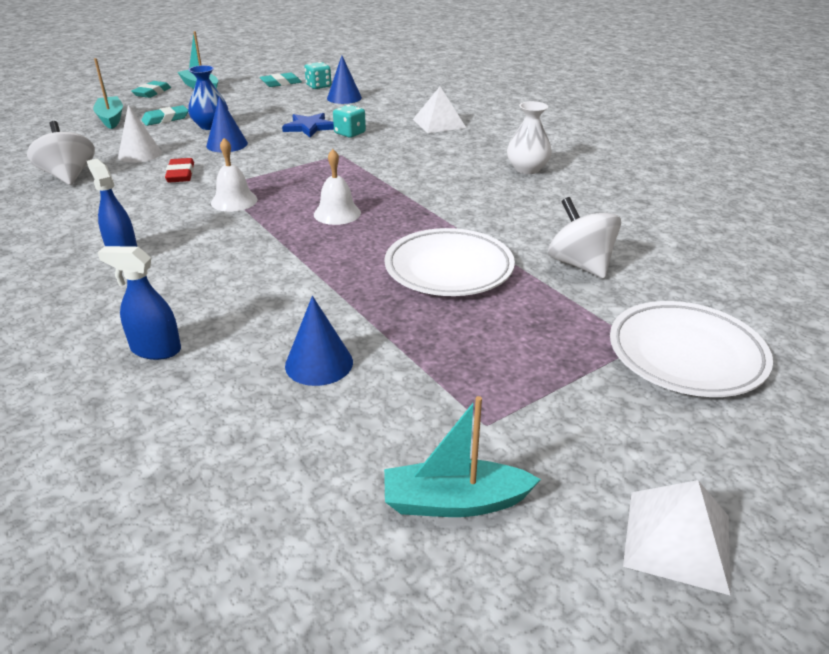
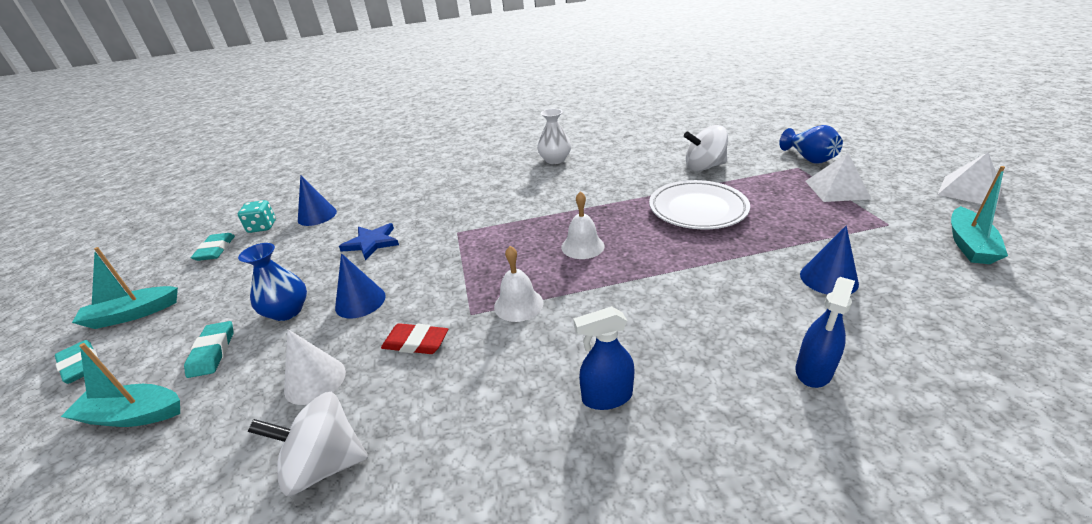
camera: 65 degrees left, 0 degrees up
(350, 133) = (412, 222): turquoise dice -> none
(439, 123) = (436, 179): white pyramid -> white pyramid (836, 189)
(686, 355) = (809, 159): white plate -> blue vase

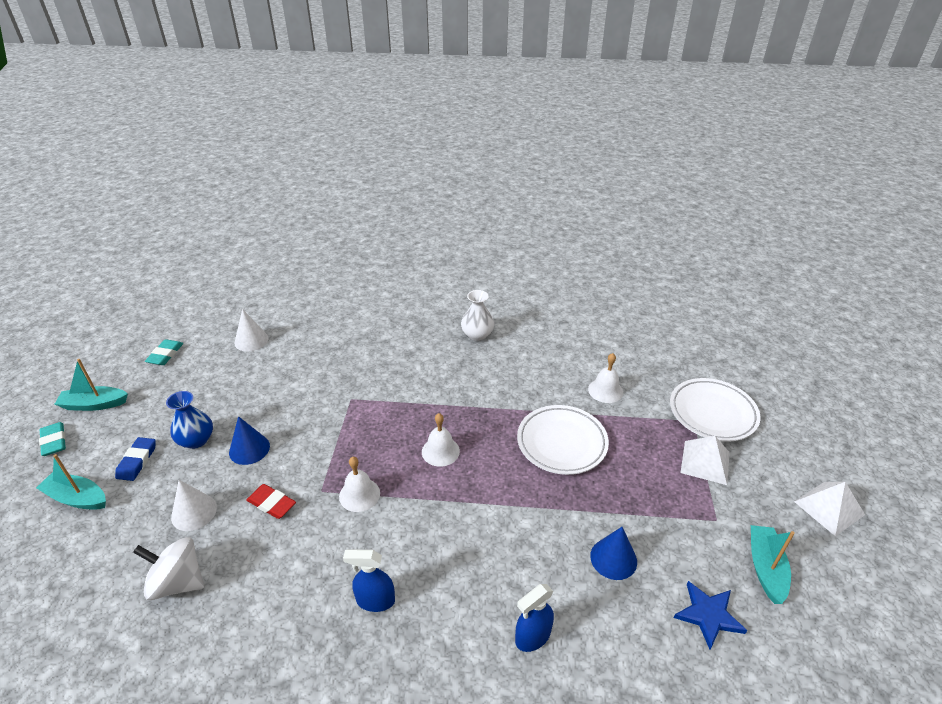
camera: 15 degrees right, 5 degrees up
(212, 352) = (137, 461): turquoise eraser -> blue eraser
(262, 227) = (206, 339): turquoise dice -> none
(317, 215) = (251, 340): blue cone -> white cone
(371, 243) = (281, 388): blue star -> blue star (708, 615)
(704, 167) = (605, 390): white spinning top -> white bell
(809, 159) = (712, 413): blue vase -> white plate
(969, 244) = (765, 568): turquoise boat -> turquoise boat turned 150 degrees clockwise

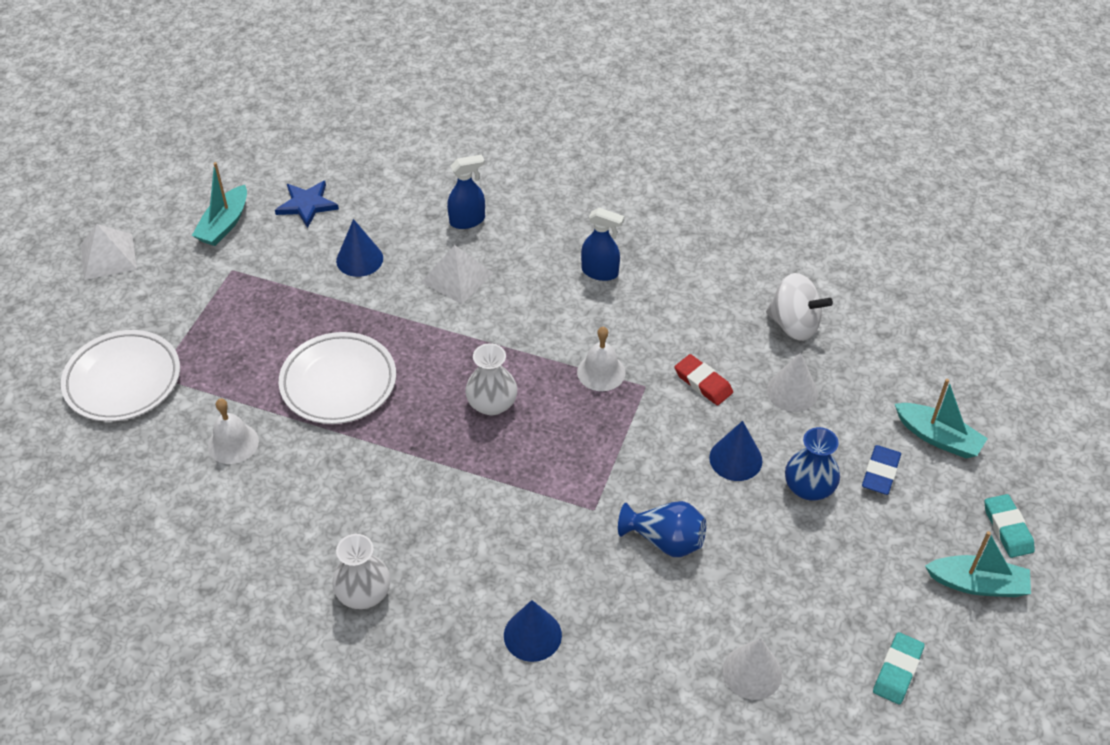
camera: 165 degrees left, 10 degrees up
(302, 390) = (665, 540): none -> blue vase
(377, 334) = (532, 635): none -> blue cone
(440, 451) = (492, 404): white bell -> white vase
(705, 462) = (189, 325): white pyramid -> white pyramid (457, 277)

